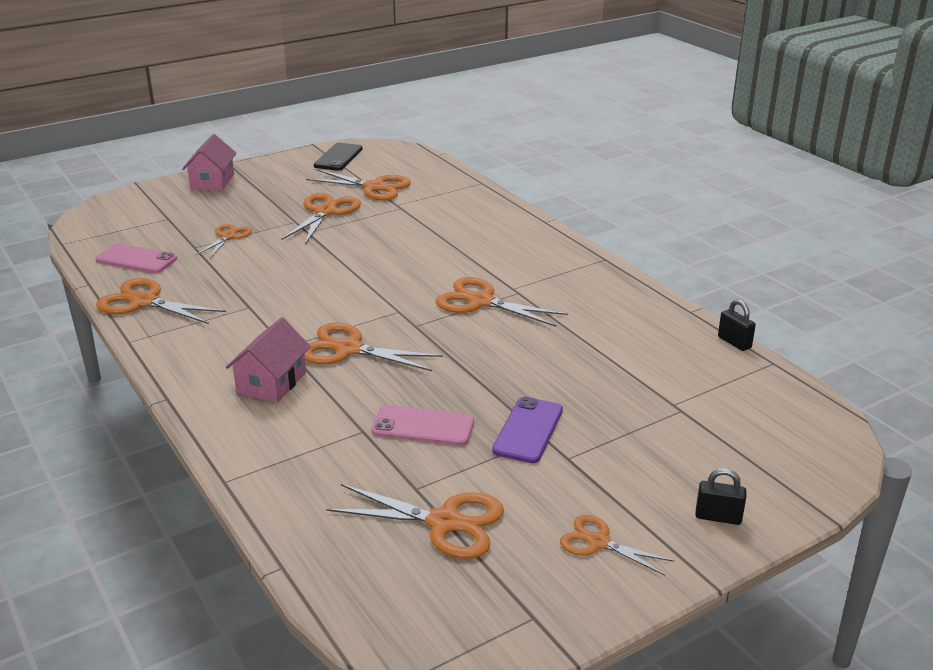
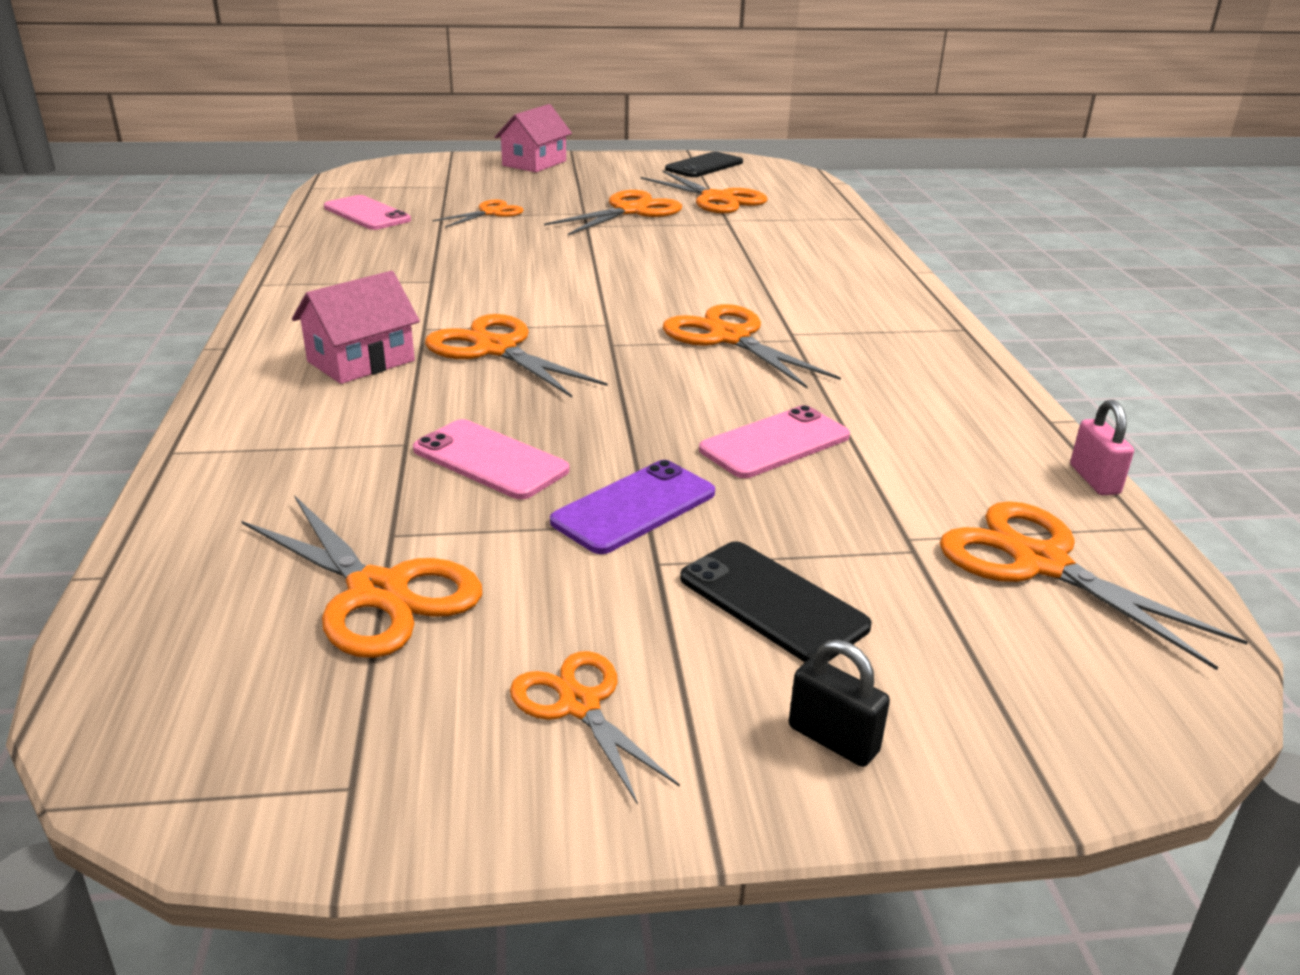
camera: 25 degrees right, 0 degrees up
(143, 302) = (323, 252): orange scissors -> orange scissors (1038, 563)
(566, 367) = (774, 443): none -> pink phone
(639, 460) = (772, 602): none -> black phone
(734, 342) = (1094, 480): black padlock -> pink padlock

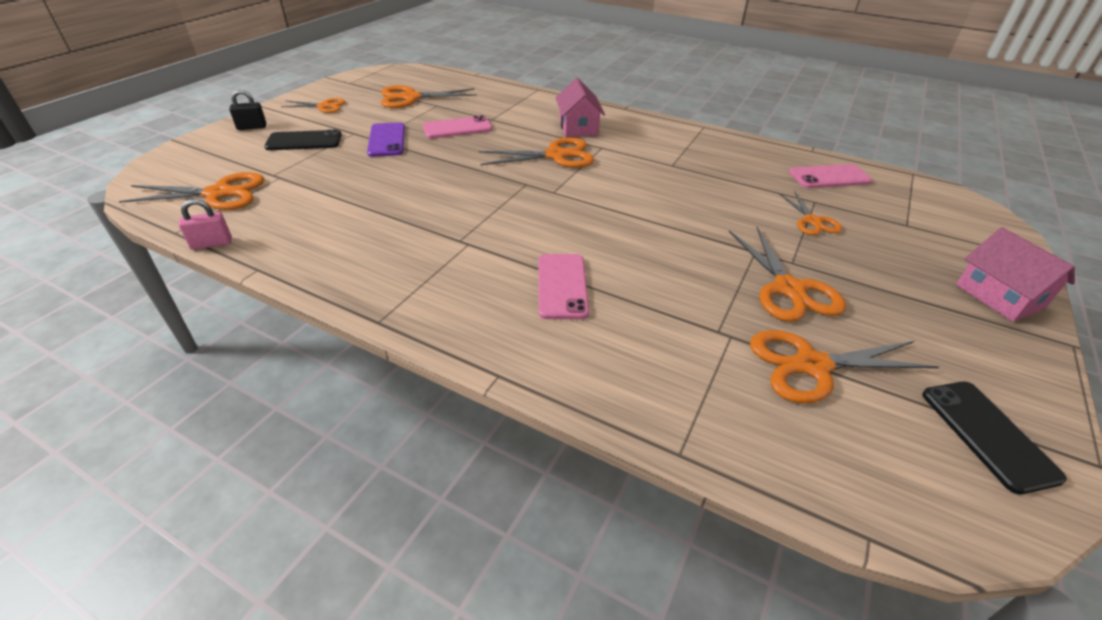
camera: 125 degrees right, 10 degrees up
(729, 338) = (490, 220): orange scissors -> none
(774, 443) = (377, 182): pink phone -> pink phone (562, 286)
(1094, 480) = (212, 244): pink padlock -> pink padlock turned 45 degrees counterclockwise

